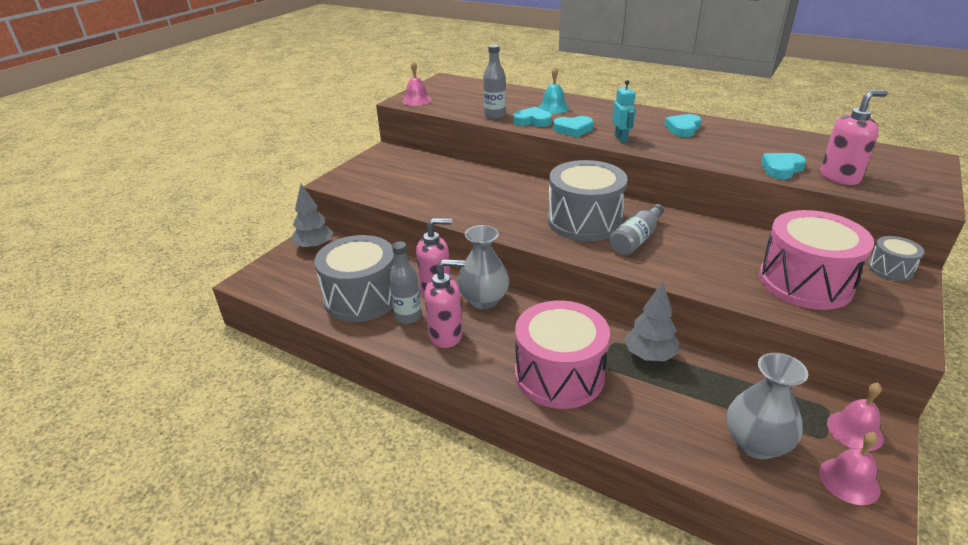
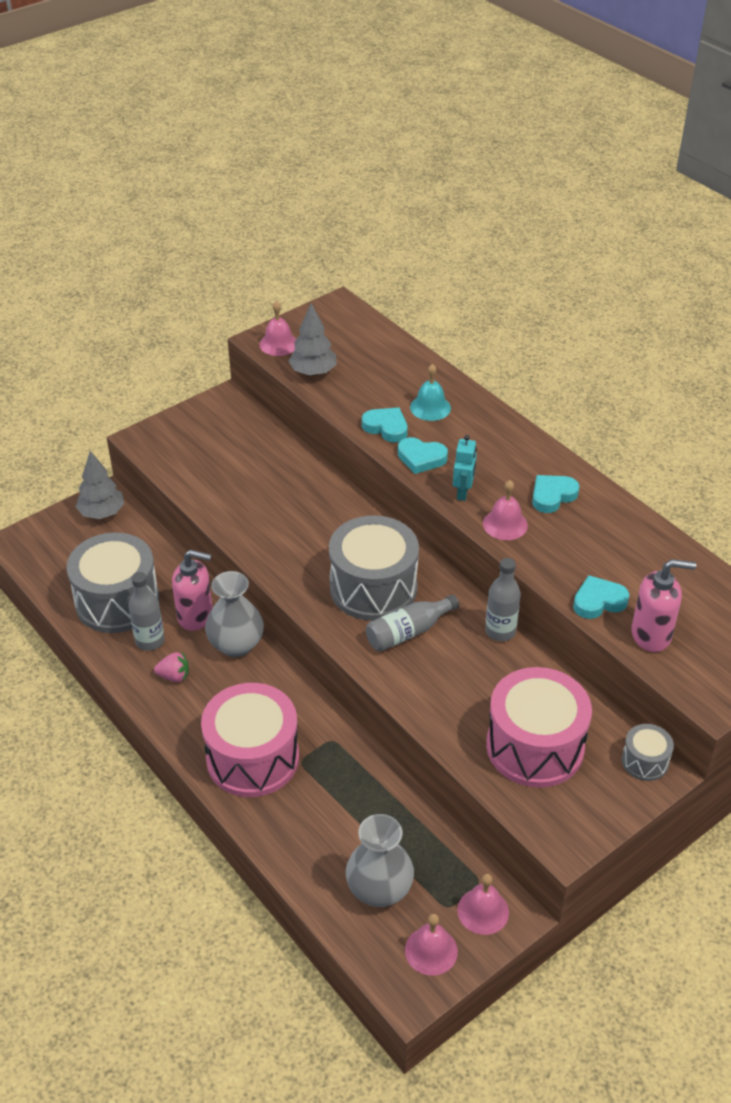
camera: 20 degrees right, 10 degrees up
(446, 335) = (174, 676): pink soap dispenser -> pink strawberry
(495, 116) = (349, 403): grey bottle -> grey bottle (500, 631)
(649, 355) = (355, 767): grey tree -> grey tree (313, 372)
(668, 147) = (505, 524): none -> pink bell

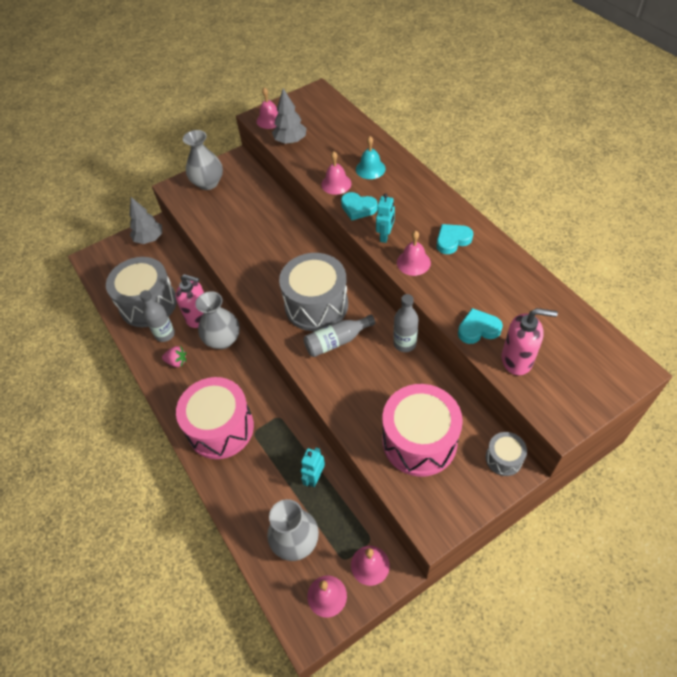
camera: 10 degrees right, 10 degrees up
(190, 431) = (208, 183): none -> grey vase
(386, 427) = (336, 184): turquoise heart -> pink bell
(394, 811) = (315, 477): none -> turquoise robot

